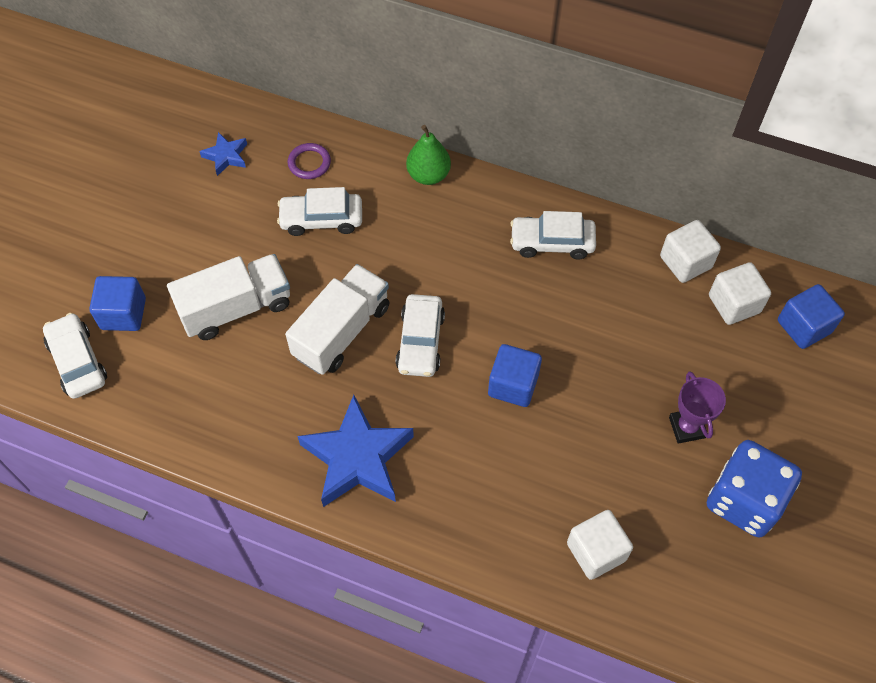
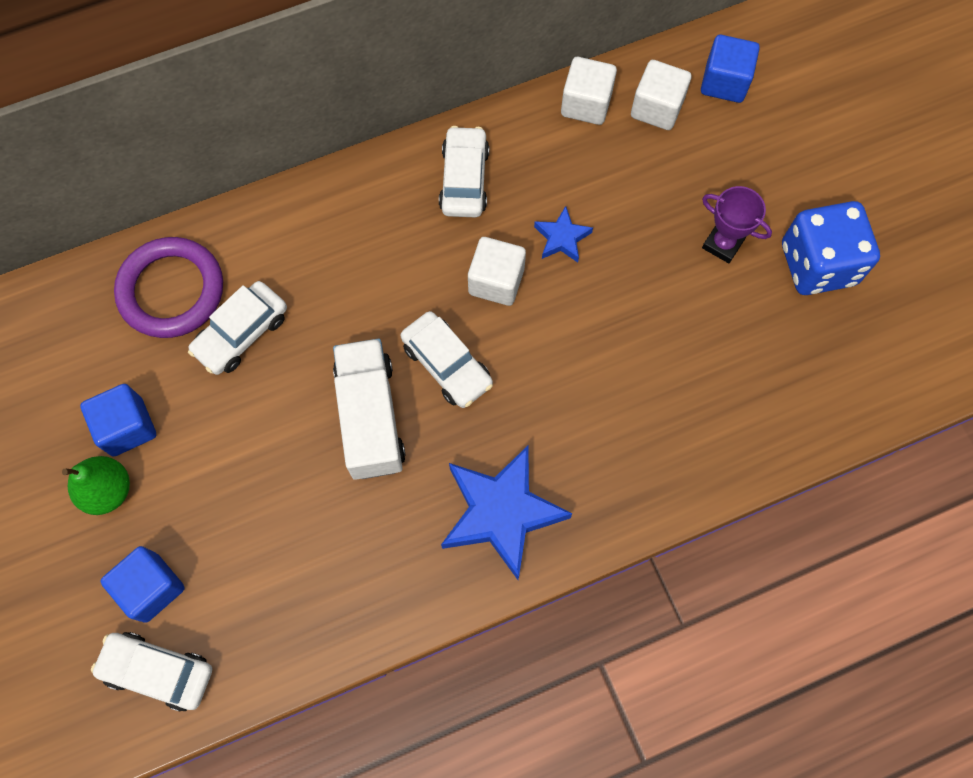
camera: 45 degrees left, 10 degrees up
(226, 156) = (82, 352): blue star -> blue star (562, 238)
(236, 308) = (253, 484): white truck -> none
(309, 163) = (171, 290): purple ring -> purple ring, size x2.01
(428, 175) = (294, 208): green pear -> green pear (108, 490)
(513, 385) = (559, 332): blue cube -> blue cube (127, 427)
(552, 243) = (464, 179): white car -> white car turned 135 degrees clockwise
(596, 551) = (757, 407): white cube -> white cube (496, 281)

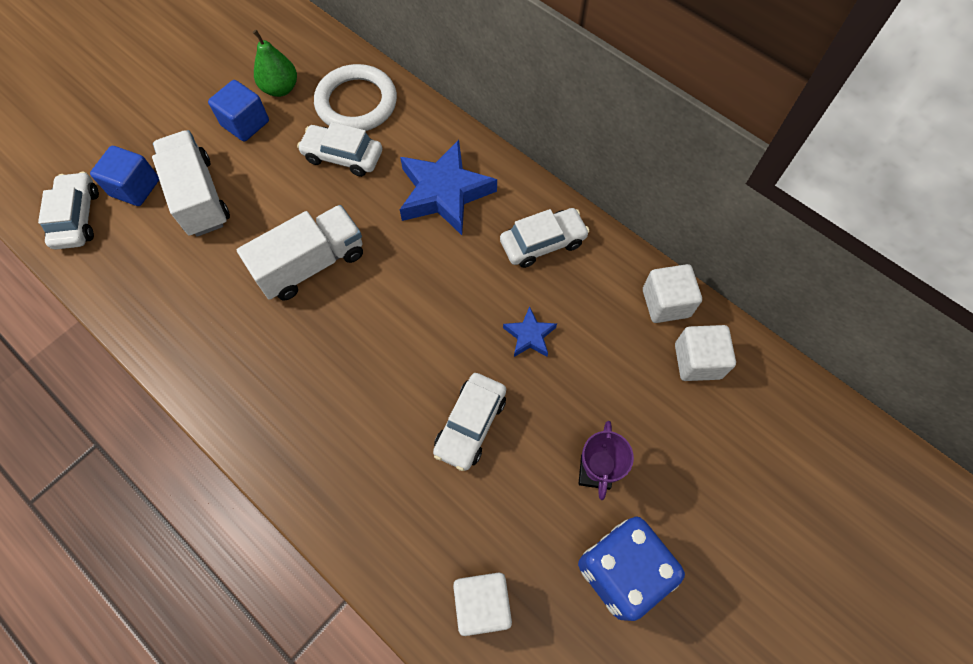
camera: 65 degrees right, 5 degrees down
(108, 490) = (196, 133): green pear -> green pear (280, 88)
(171, 290) = (356, 103): purple ring -> white ring
(208, 514) = (199, 197): none -> white truck
(447, 364) = (377, 298): white car -> white car (470, 424)
(496, 281) = (465, 303): white cube -> white cube (482, 604)
(501, 512) = (268, 389): blue star -> blue star (444, 193)
(724, 82) = (761, 408): blue cube -> none

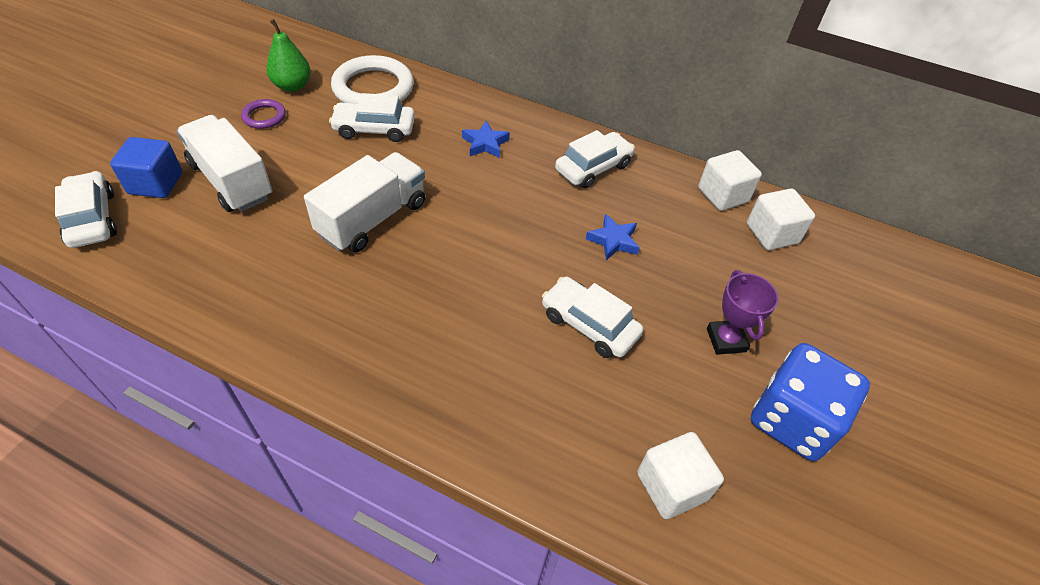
camera: 20 degrees left, 15 degrees down
(245, 123) = (264, 116): blue cube -> purple ring
(444, 193) = (485, 143): blue star -> blue star, size x0.49
(470, 424) = (589, 325): white car -> white car turned 120 degrees clockwise

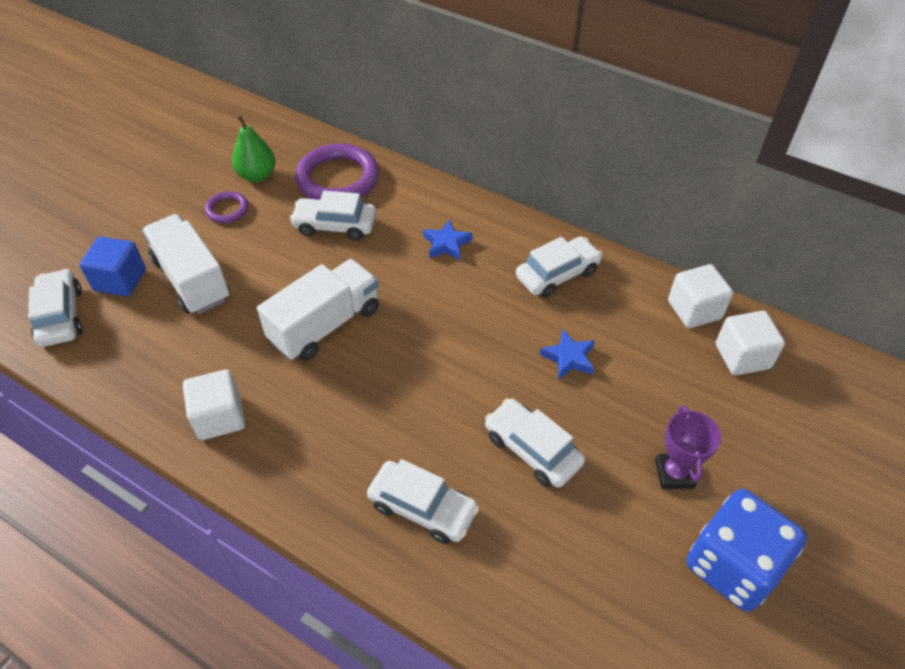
camera: 10 degrees right, 0 degrees up
(373, 88) = (338, 178): white ring -> purple ring
(487, 385) = (423, 508): none -> white car
(671, 486) = (595, 626): white cube -> white cube (220, 417)

